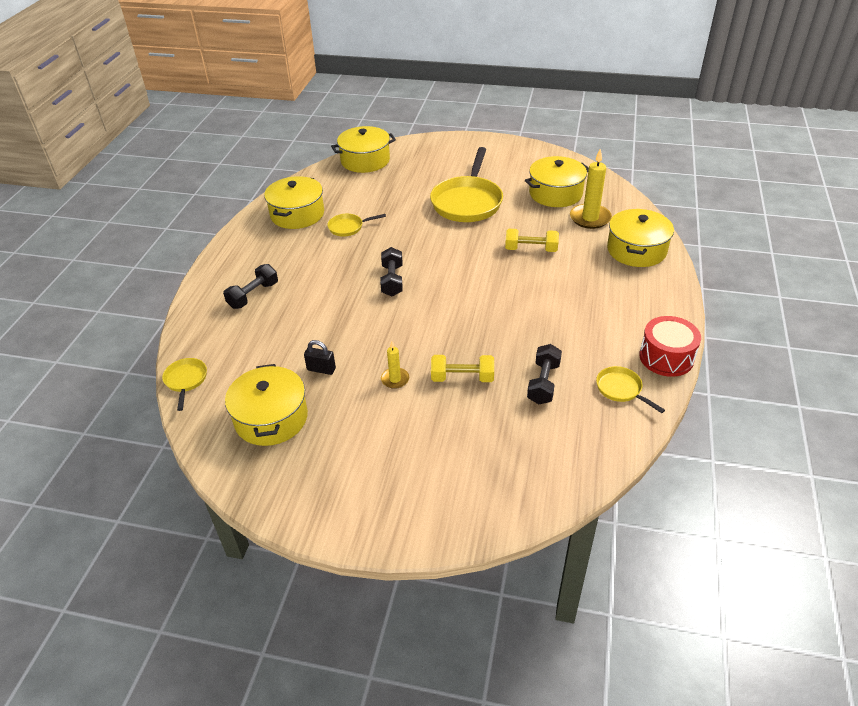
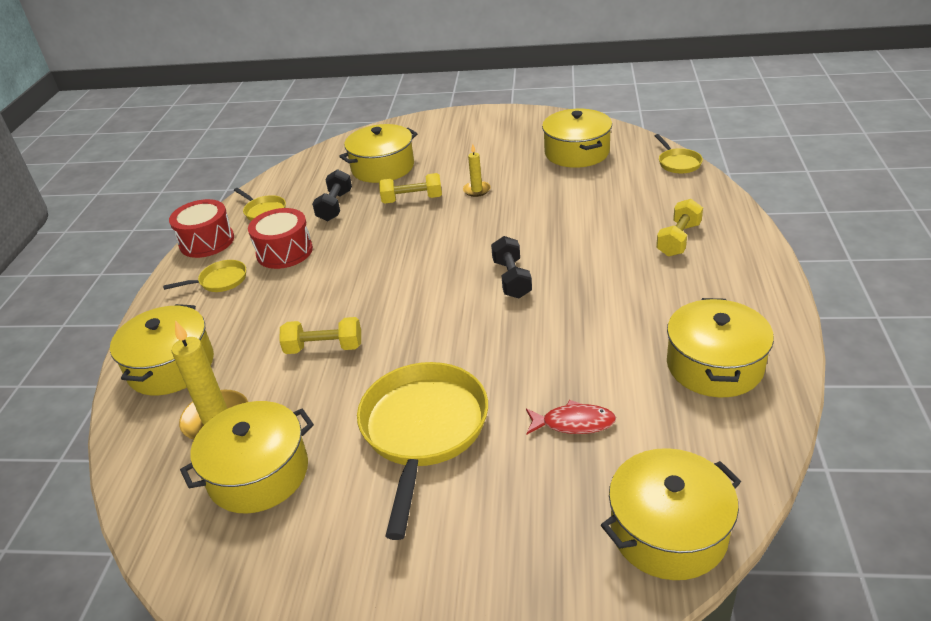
camera: 175 degrees right, 5 degrees down
(253, 295) = (678, 239): black dumbbell -> yellow dumbbell
(321, 369) = (552, 187): black padlock -> none
(348, 227) = (612, 350): yellow pan -> yellow pan (220, 281)
(387, 197) = (574, 423): none -> red fish
(494, 437) = (382, 167): none -> yellow pot
(582, 333) = (284, 252): none -> red drum

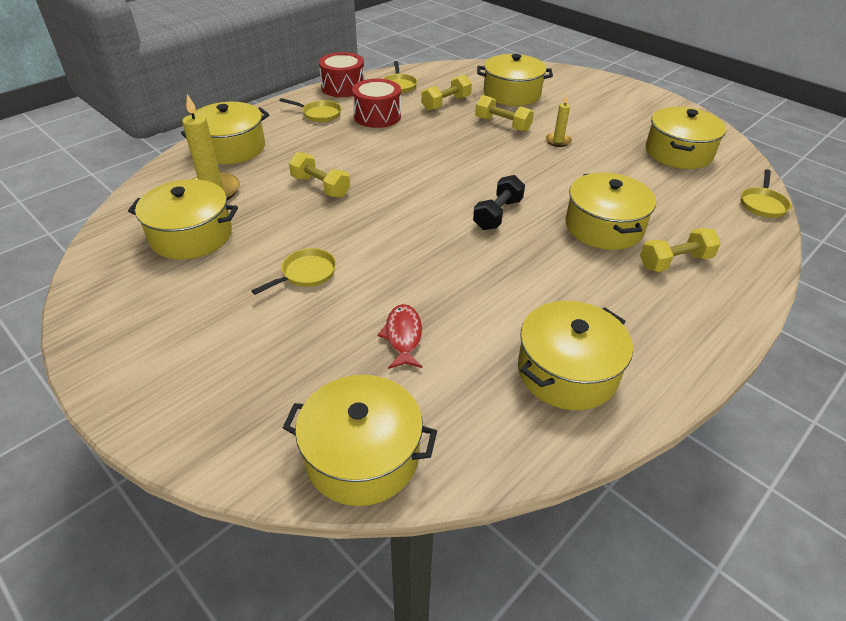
camera: 35 degrees right, 5 degrees up
(335, 206) = (446, 104): black dumbbell -> yellow dumbbell
(423, 430) = (306, 274): yellow pan -> yellow pan, size x0.47
(574, 423) = (403, 336): red fish -> red fish turned 135 degrees counterclockwise
(600, 242) = (603, 227): none -> yellow pot

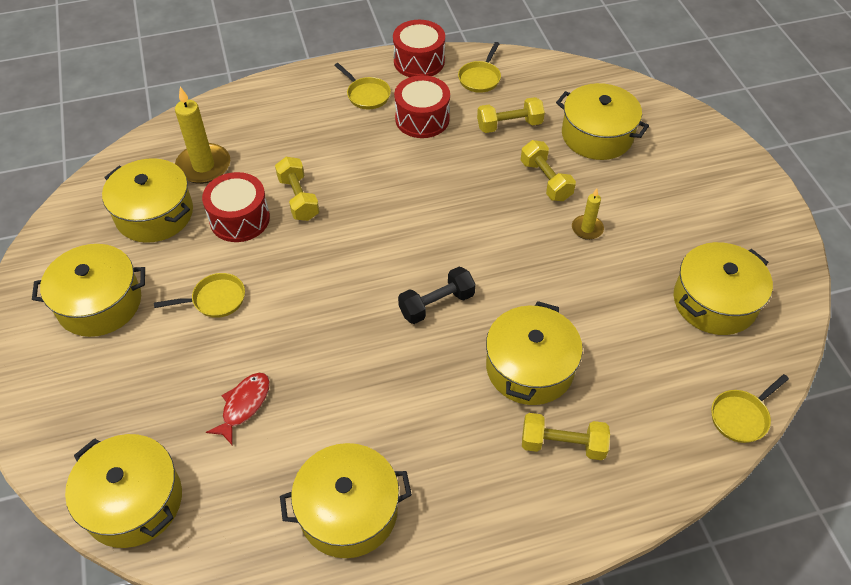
camera: 30 degrees right, 10 degrees up
(231, 148) = (254, 114): yellow pot -> yellow pot (99, 303)
(279, 214) = (239, 219): none -> red drum

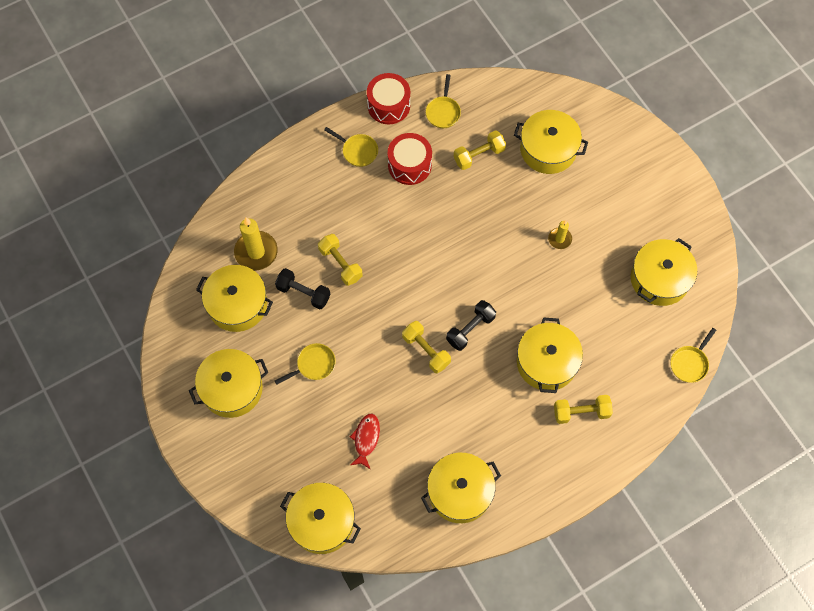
camera: 15 degrees left, 15 degrees up
(239, 219) = (303, 293): red drum -> black dumbbell
(545, 180) = (519, 202): yellow dumbbell -> yellow dumbbell (426, 350)

